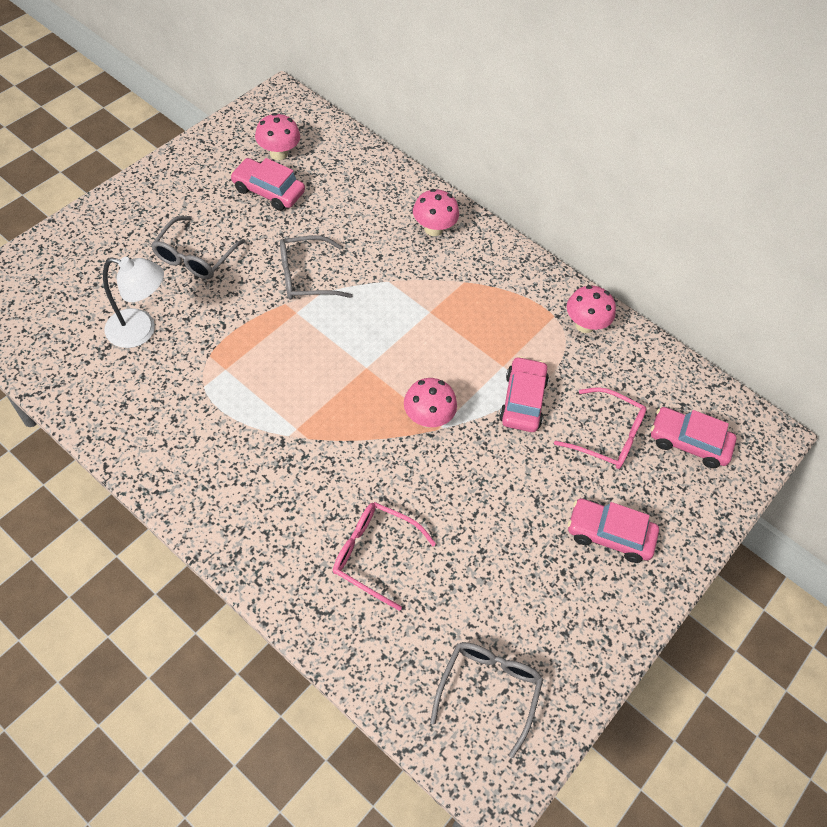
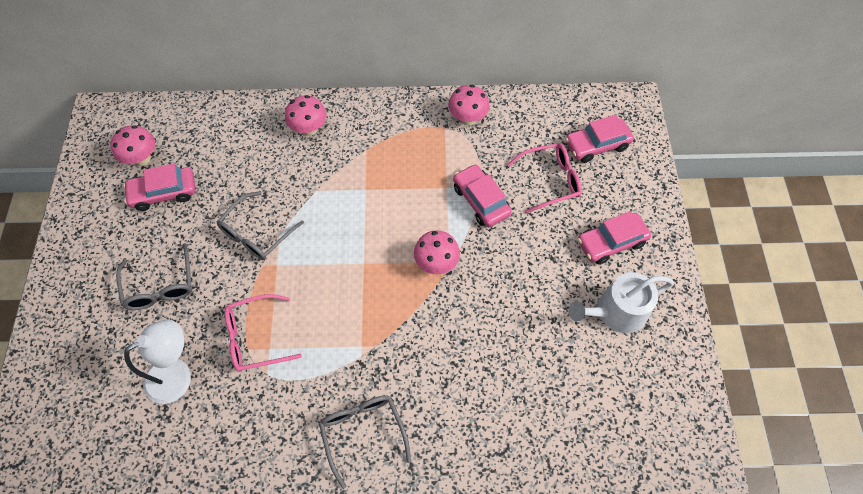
camera: 35 degrees left, 5 degrees up
(374, 554) = (495, 384): pink glasses -> pink glasses (256, 337)
(488, 690) = (642, 403): grey glasses -> grey glasses (363, 433)
(548, 595) = (616, 312): none -> white watering can

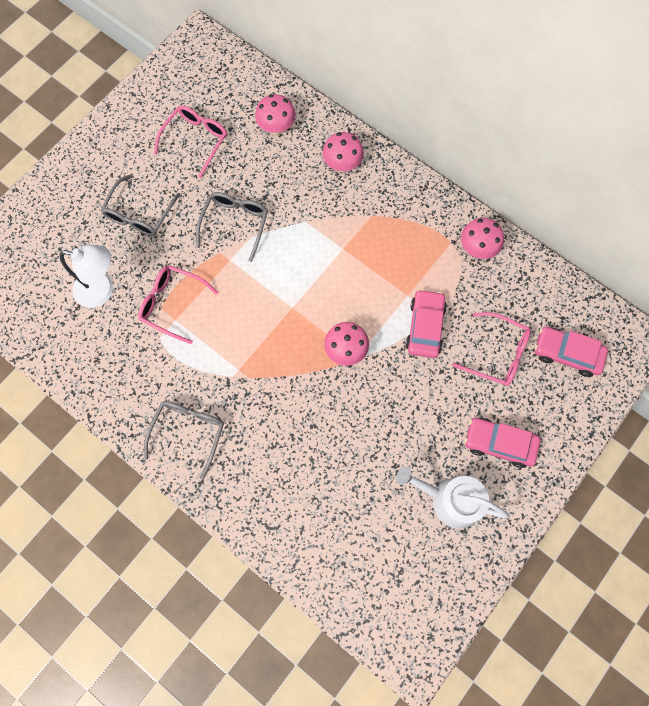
camera: 40 degrees right, 10 degrees up
(142, 159) = (201, 100): pink mushroom -> pink mushroom (276, 127)
(164, 193) = (195, 140): pink car -> pink glasses
(256, 234) = (235, 224): grey glasses -> grey glasses turned 120 degrees clockwise

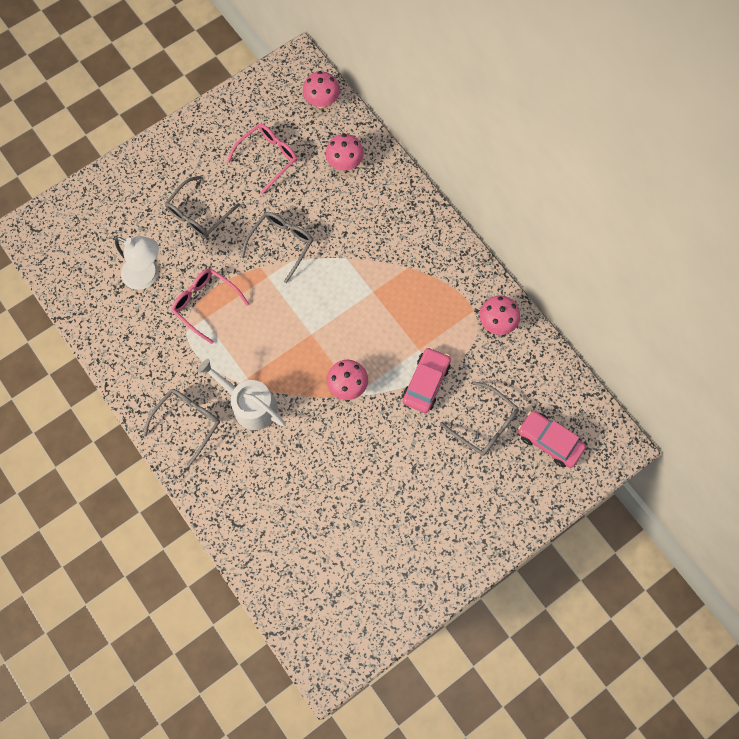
camera: 15 degrees right, 0 degrees up
(342, 164) = (395, 213): pink mushroom -> pink mushroom (322, 102)
(450, 500) = (401, 543): white watering can -> white watering can (250, 405)
(497, 354) = (485, 424): pink glasses -> grey glasses
(499, 443) = (461, 505): pink car -> none

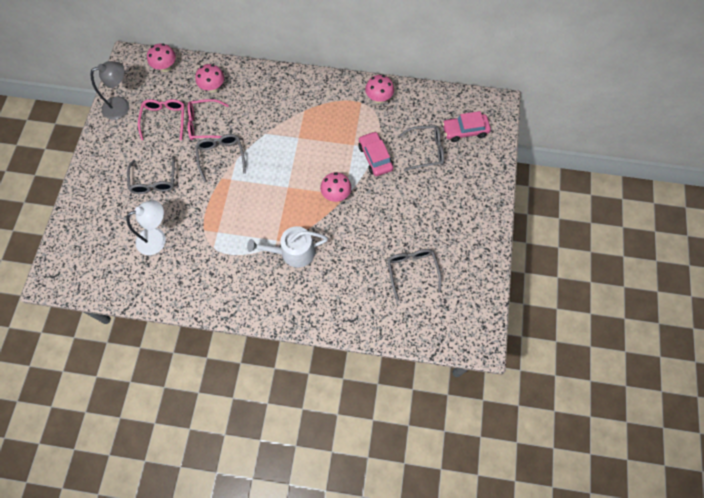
camera: 45 degrees left, 5 degrees down
(188, 422) = (267, 293): grey glasses -> grey glasses (412, 271)
(205, 304) = (210, 223): pink glasses -> pink glasses (204, 124)
(243, 109) = (122, 106): none -> grey lamp

